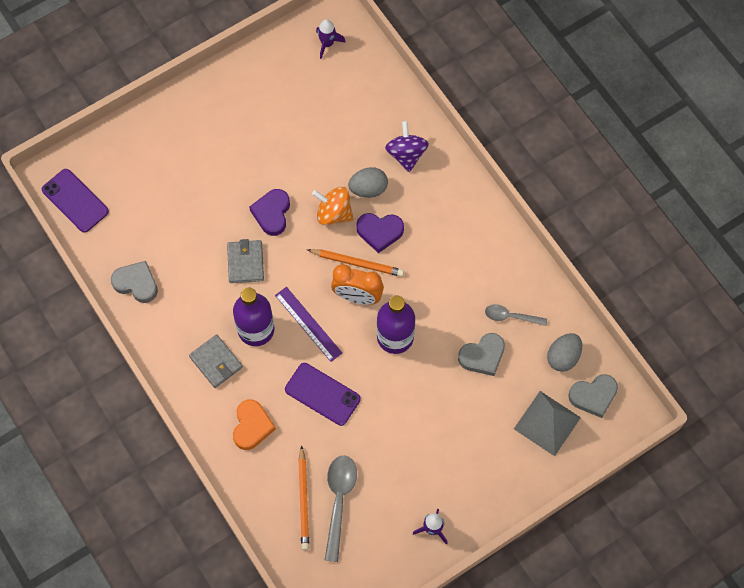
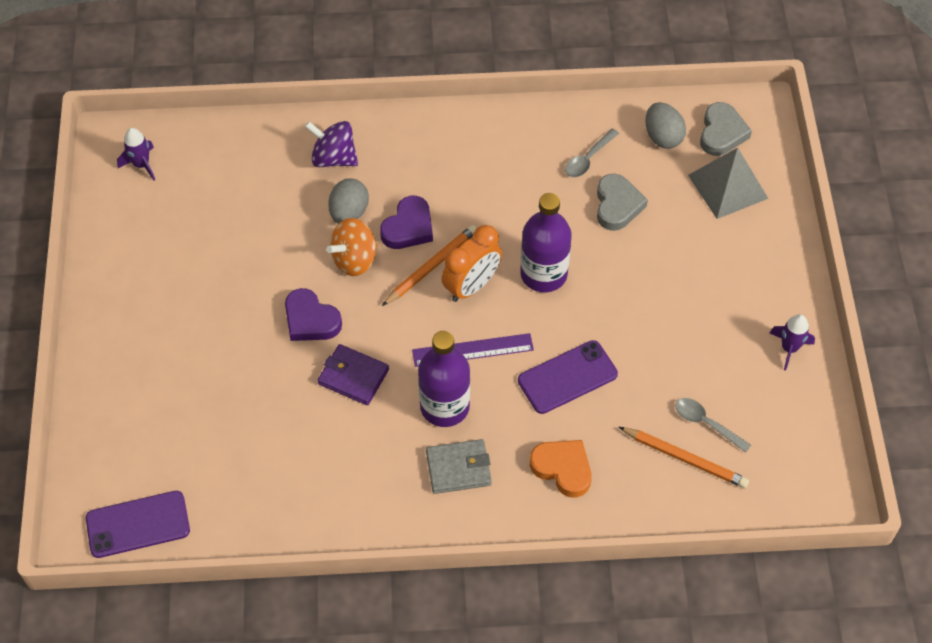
camera: 60 degrees left, 10 degrees down
(136, 283) = (298, 507): grey heart -> none
(245, 263) = (353, 377): grey wallet -> purple wallet
(339, 501) = (706, 423): grey spoon -> grey spoon, size x0.62

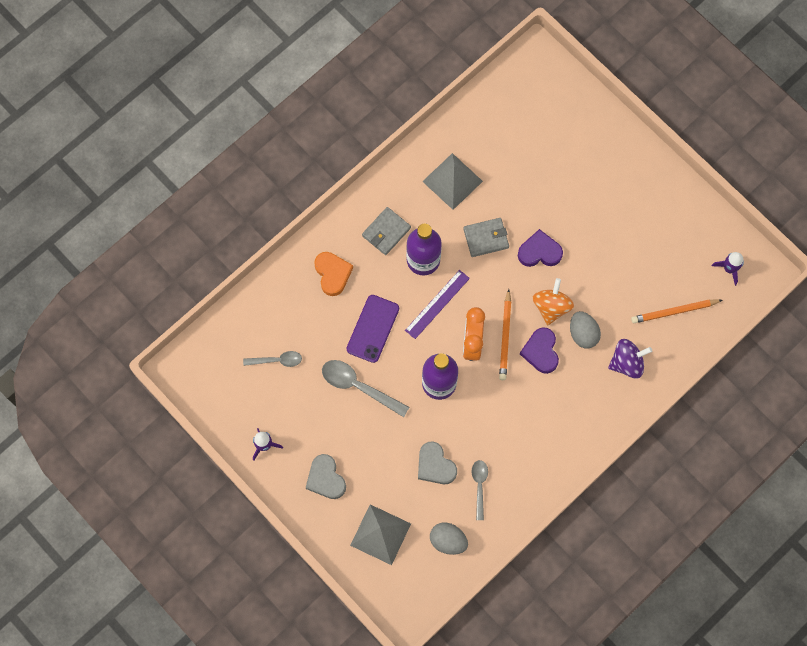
camera: 140 degrees right, 15 degrees up
(138, 524) = (516, 81): purple phone -> none
(329, 466) = (452, 181): none -> grey pyramid
(353, 377) = (486, 238): purple wallet -> grey wallet
(562, 469) = (332, 274): orange heart -> orange heart turned 105 degrees counterclockwise
(634, 332) = (358, 386): none -> grey spoon
(685, 459) = (273, 330): orange pencil -> orange pencil (674, 311)
(721, 133) = (414, 574): grey heart -> grey heart (326, 478)

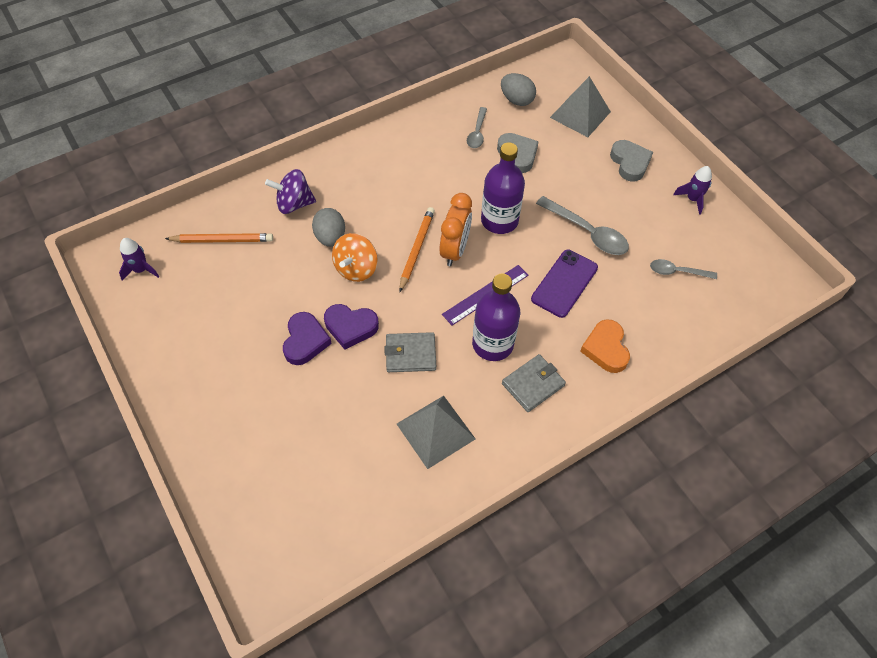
camera: 170 degrees left, 15 degrees down
(541, 352) = (382, 229): purple heart -> purple heart (305, 341)

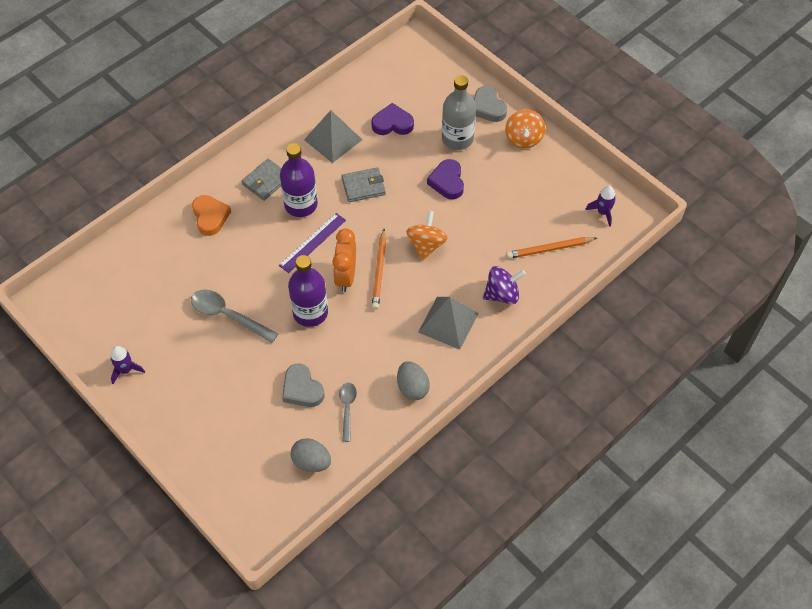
camera: 170 degrees right, 0 degrees up
(184, 383) = (523, 139): none -> orange spinning top
(270, 400) = (457, 138): none -> grey bottle
(330, 237) = (458, 268): grey egg -> grey egg (412, 388)
(350, 327) = (415, 198): purple heart -> purple heart (392, 123)
(564, 283) = (246, 264): purple phone -> none
(580, 114) = (240, 455): grey pyramid -> grey pyramid (448, 322)
(630, 163) = (186, 401): grey heart -> grey heart (488, 107)
(677, 272) = (147, 292): grey spoon -> none

